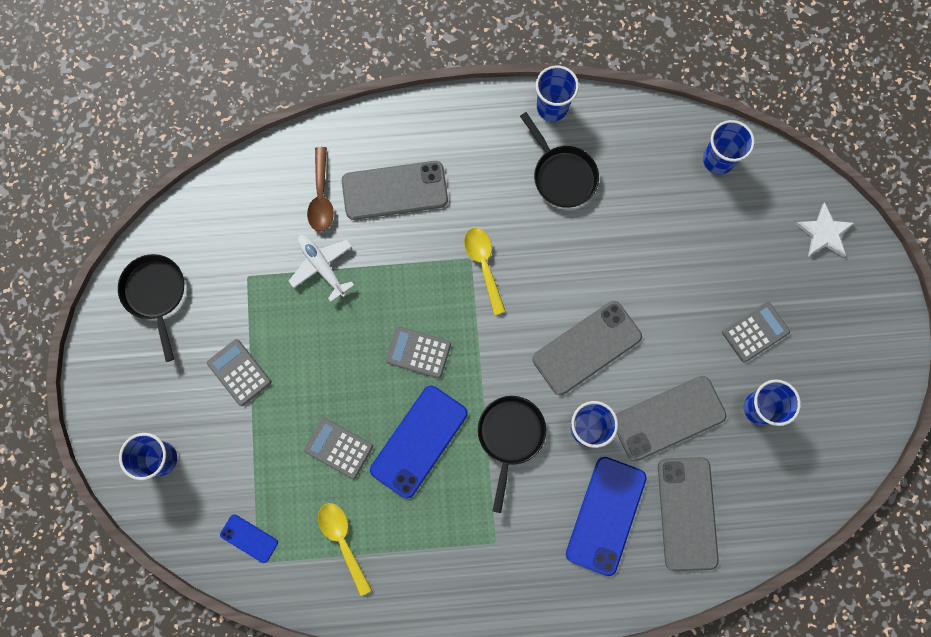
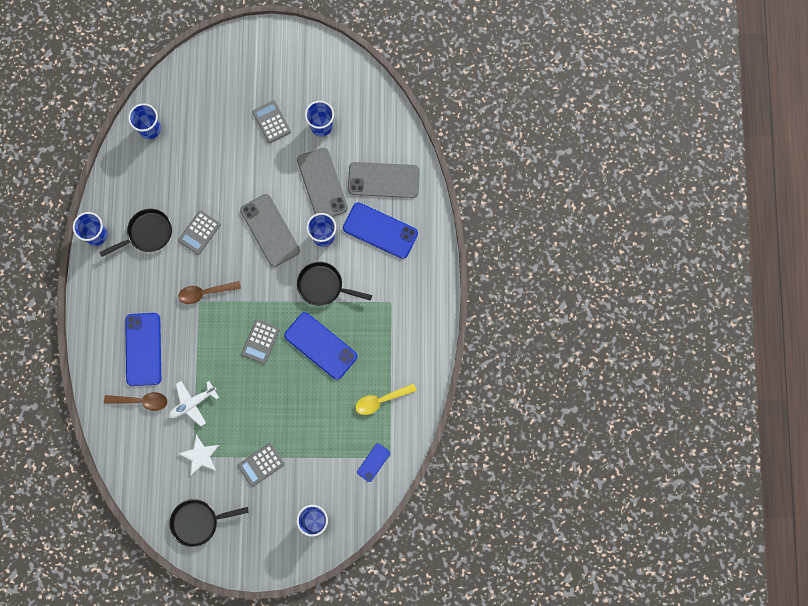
camera: 85 degrees left, 0 degrees up
(338, 448) = (319, 399): grey calculator -> grey calculator (199, 232)
(395, 190) = (143, 349): grey phone -> blue phone
(483, 265) = (205, 293): yellow spoon -> brown spoon
(824, 233) = (210, 68): white star -> white star (200, 456)

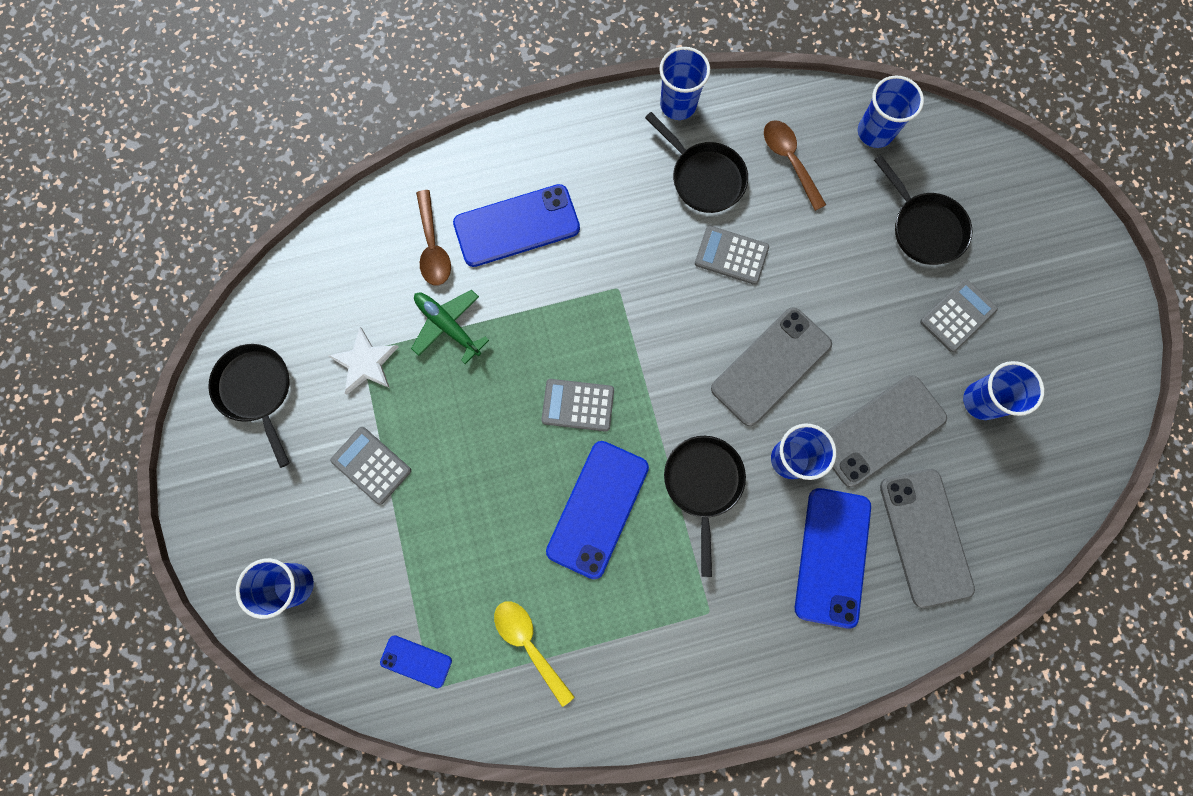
camera: 75 degrees right, 0 degrees up
(192, 403) = (448, 326): white plane -> green plane
(205, 293) = (634, 293): brown spoon -> brown spoon (789, 161)
(216, 122) = (923, 228): none -> black pan

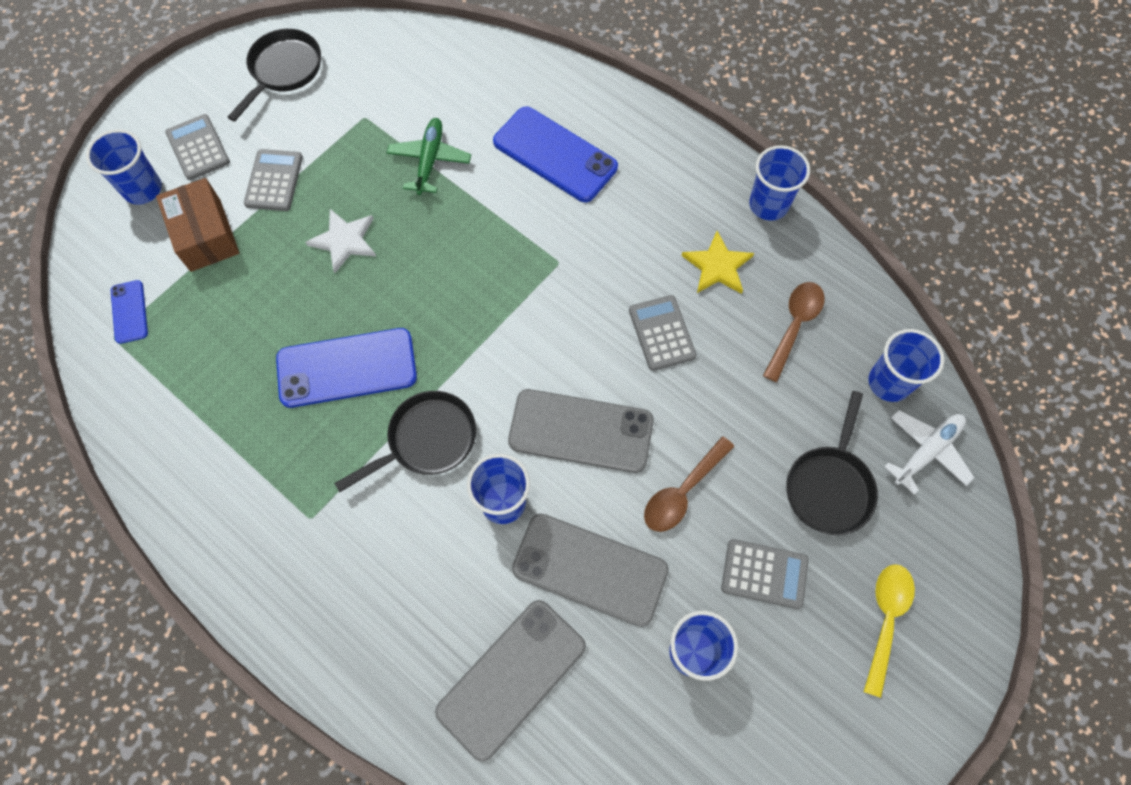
camera: 55 degrees right, 10 degrees down
(365, 363) = (357, 124): white star -> white star (344, 241)
(384, 554) = (205, 235): none -> brown box
(433, 247) = (489, 109): brown spoon -> brown spoon (682, 492)
(529, 644) = (193, 387): yellow spoon -> yellow spoon (885, 619)
(578, 405) = (429, 296): grey calculator -> grey calculator (198, 148)
(704, 177) = (717, 266): black pan -> yellow star
(832, 556) = (433, 598): blue phone -> none
(940, 147) = (926, 451): none -> white plane

